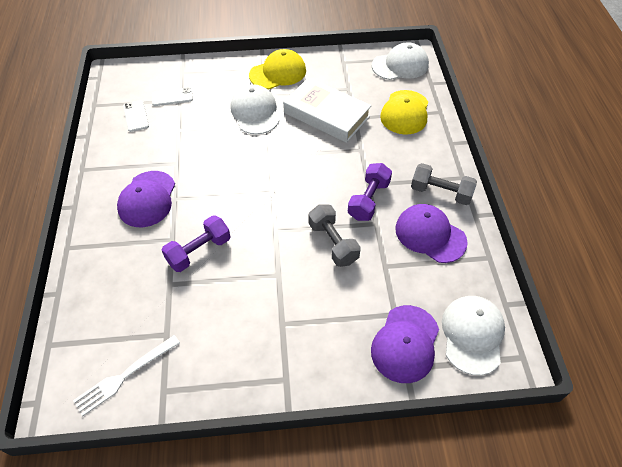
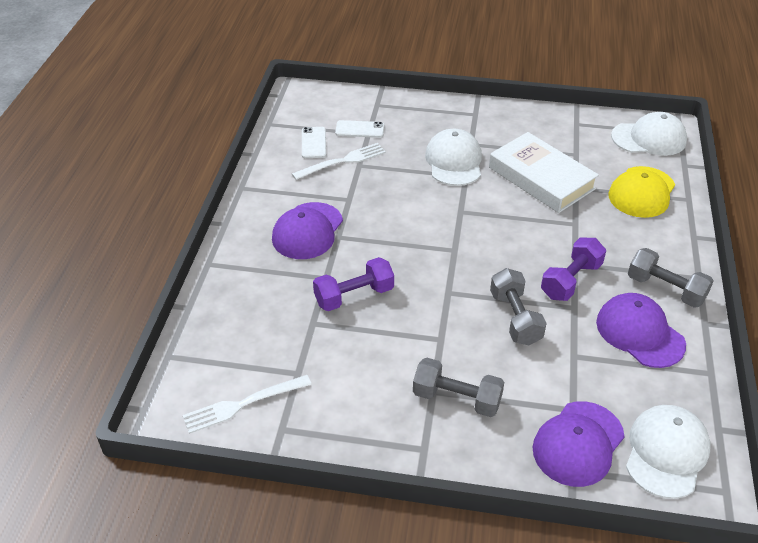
camera: 15 degrees right, 10 degrees down
(164, 128) = (343, 161): none -> white fork
(278, 73) = (492, 123): yellow cap -> none
(302, 326) = (457, 398): none -> grey dumbbell

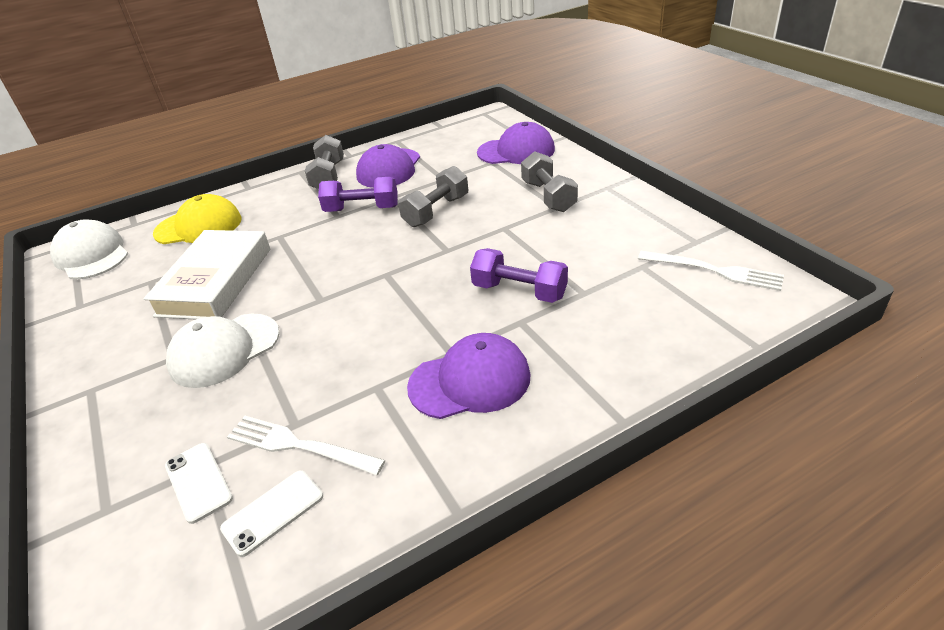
camera: 125 degrees left, 5 degrees down
(666, 453) = (481, 131): white cap -> none

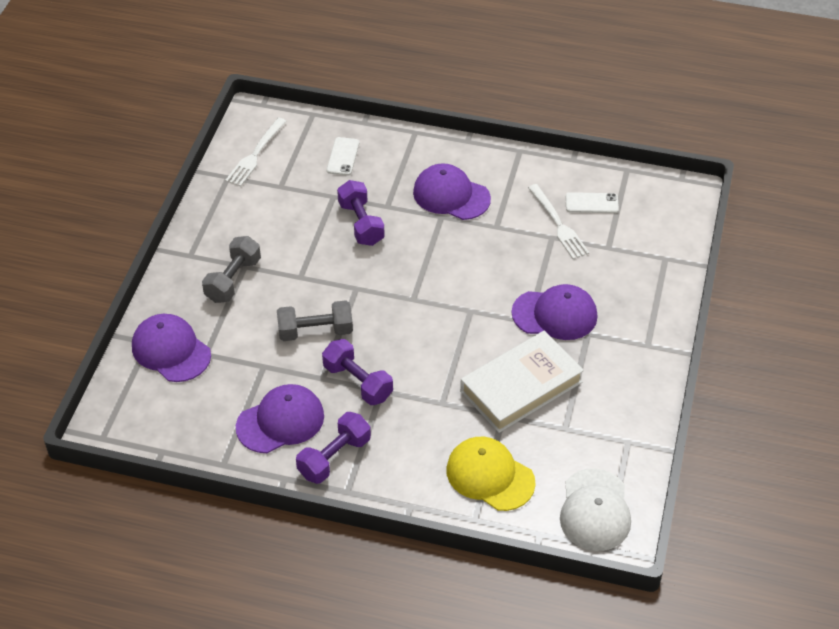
camera: 140 degrees left, 10 degrees up
(198, 482) = (616, 240): white phone -> white phone (343, 156)
(224, 350) = (555, 314): white cap -> purple cap
(328, 176) = (334, 457): grey dumbbell -> purple dumbbell
(715, 271) = (255, 155): white fork -> white fork turned 135 degrees counterclockwise

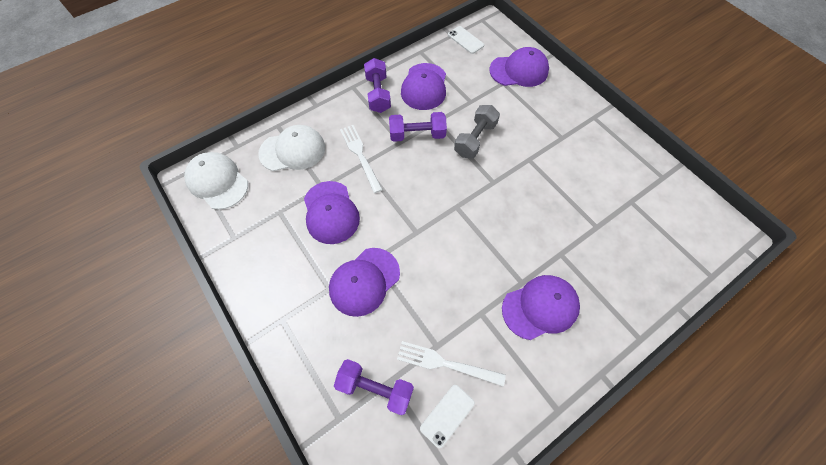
camera: 130 degrees right, 15 degrees up
(233, 280) = (554, 125): grey dumbbell -> none
(255, 155) = (679, 207): white fork -> white fork (360, 155)
(343, 156) = (640, 262): white phone -> white phone (465, 40)
(361, 223) = (554, 225): purple dumbbell -> purple dumbbell (375, 388)
(490, 476) = (293, 150): yellow cap -> white cap
(521, 387) = (331, 212): white book -> purple cap

